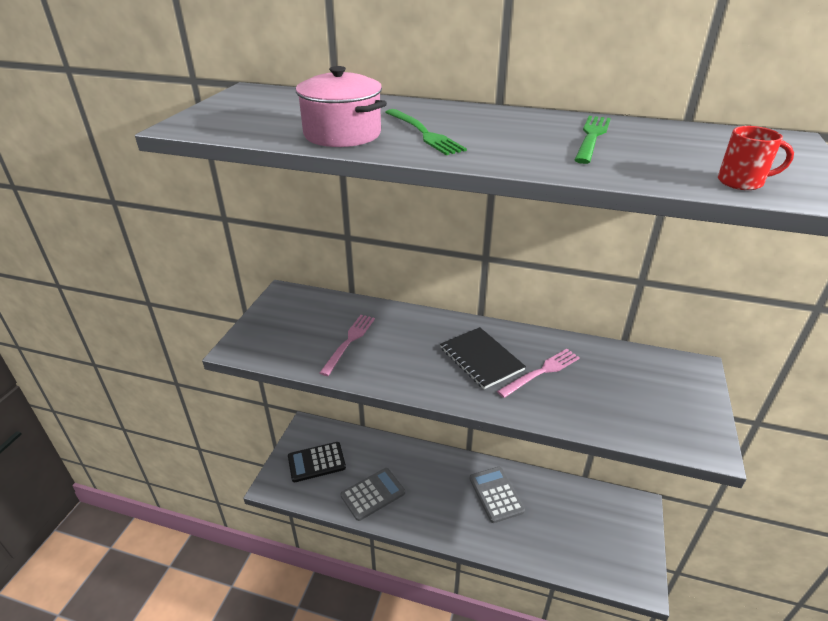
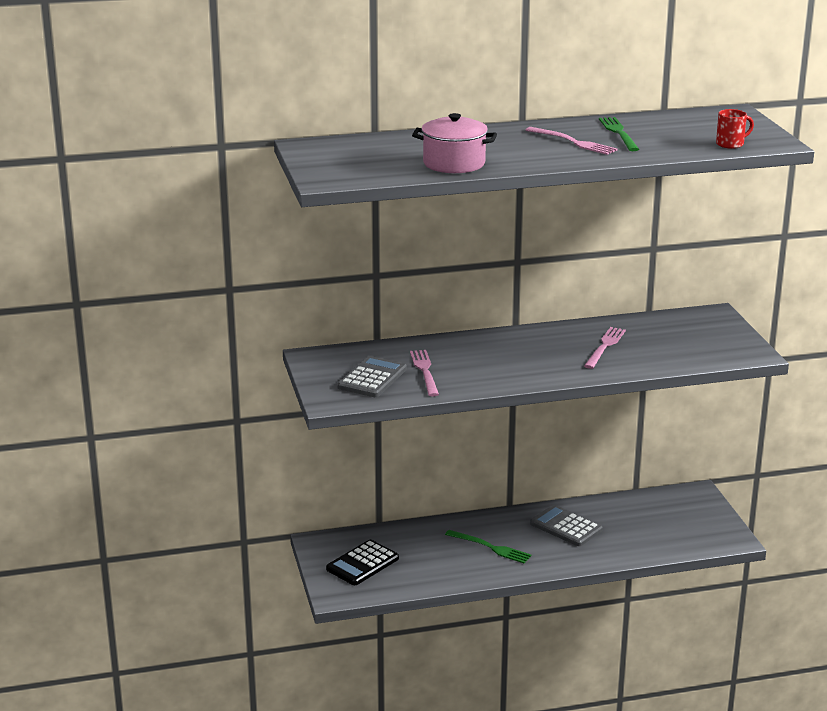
camera: 30 degrees left, 10 degrees down
(373, 494) = (447, 566): grey calculator -> grey calculator (372, 378)
(424, 133) = (507, 152): green fork -> green fork (490, 547)
(481, 359) = (549, 351): black notebook -> none
(518, 137) = (573, 142): none -> pink fork

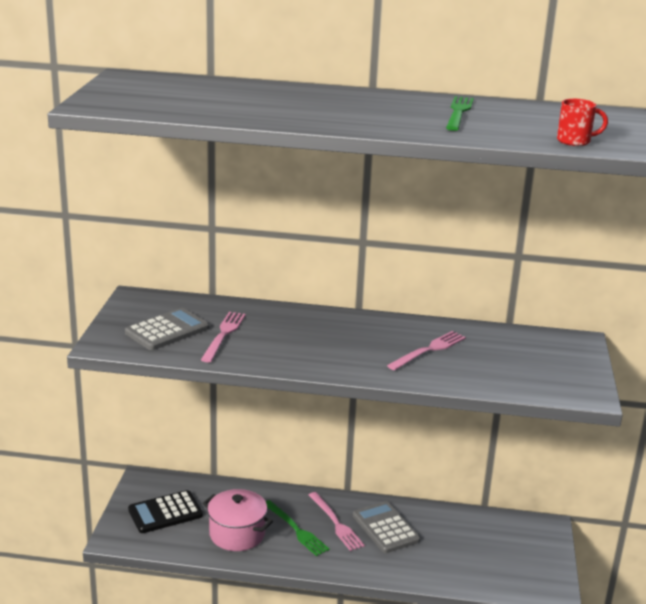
camera: 20 degrees right, 0 degrees up
(454, 163) = (241, 112): pink pot -> pink pot (237, 534)
(573, 142) = (397, 113): pink fork -> pink fork (336, 523)

